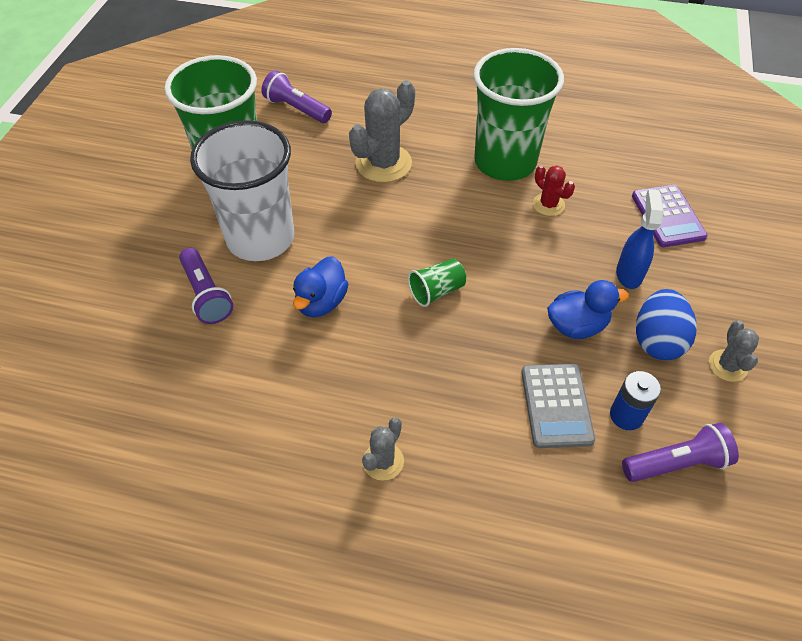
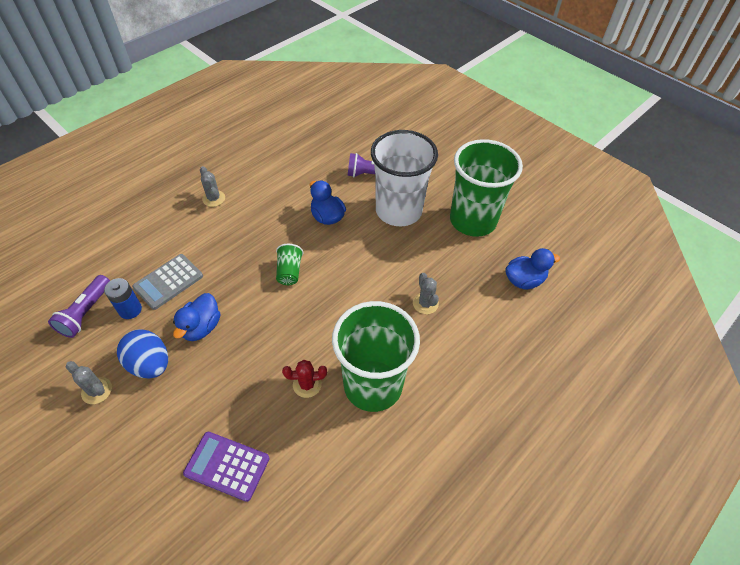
camera: 120 degrees right, 0 degrees up
(296, 109) = (524, 280): purple flashlight -> blue duck
(383, 163) = (425, 303): grey cactus -> grey cactus, size x0.54
(556, 405) = (168, 282): grey calculator -> grey calculator turned 75 degrees counterclockwise
(629, 274) = (207, 389): blue spray bottle -> none

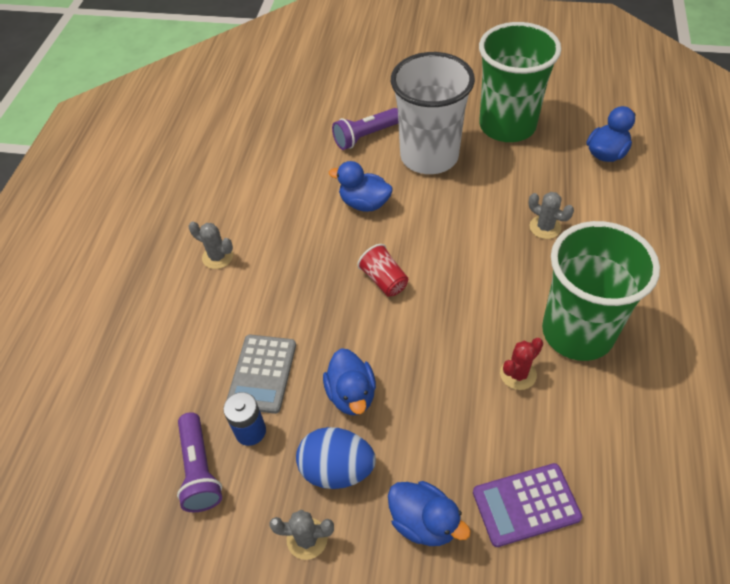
camera: 30 degrees left, 0 degrees up
(163, 430) = (424, 522): none -> blue duck
(289, 272) = (384, 280): green cup -> red cup

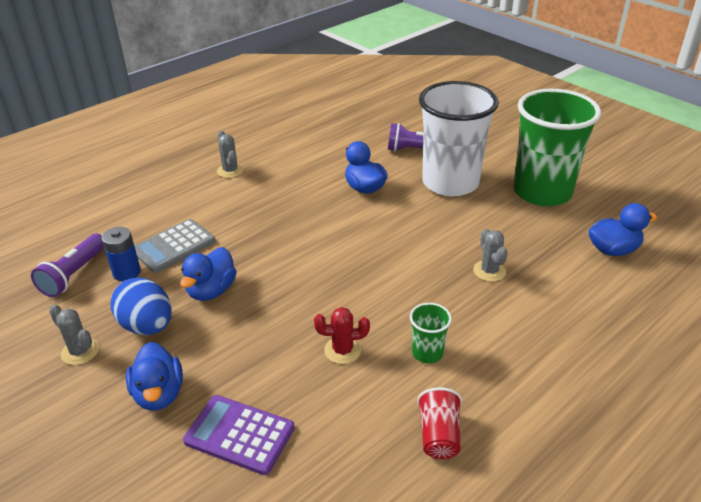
camera: 35 degrees right, 15 degrees down
(384, 280) = (319, 238): red cup -> red cup (439, 435)
(577, 332) = (427, 353): green cup -> green cup, size x0.41

